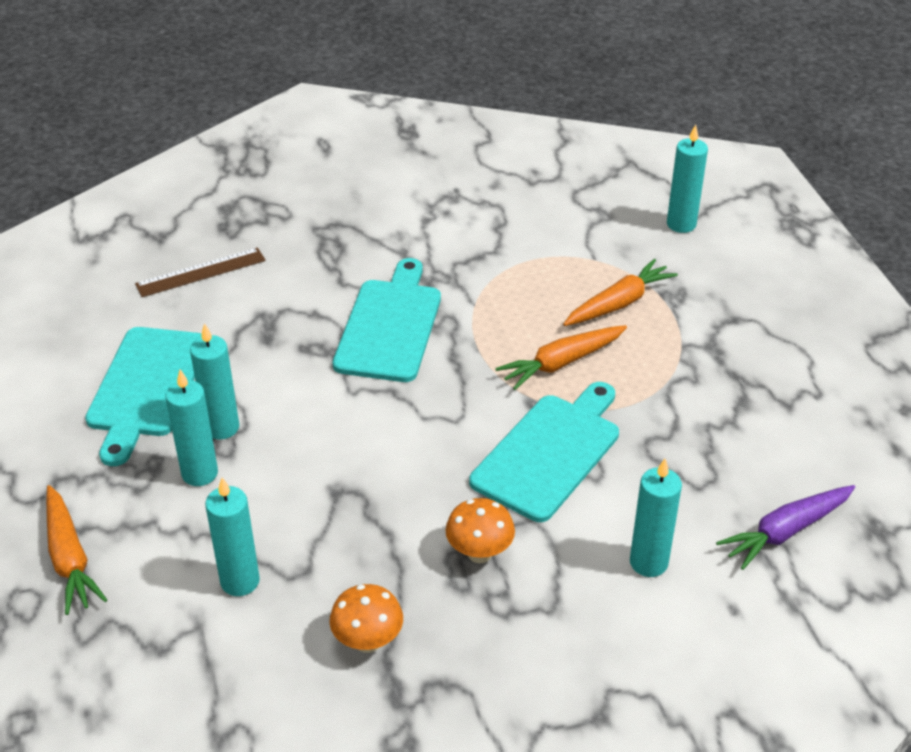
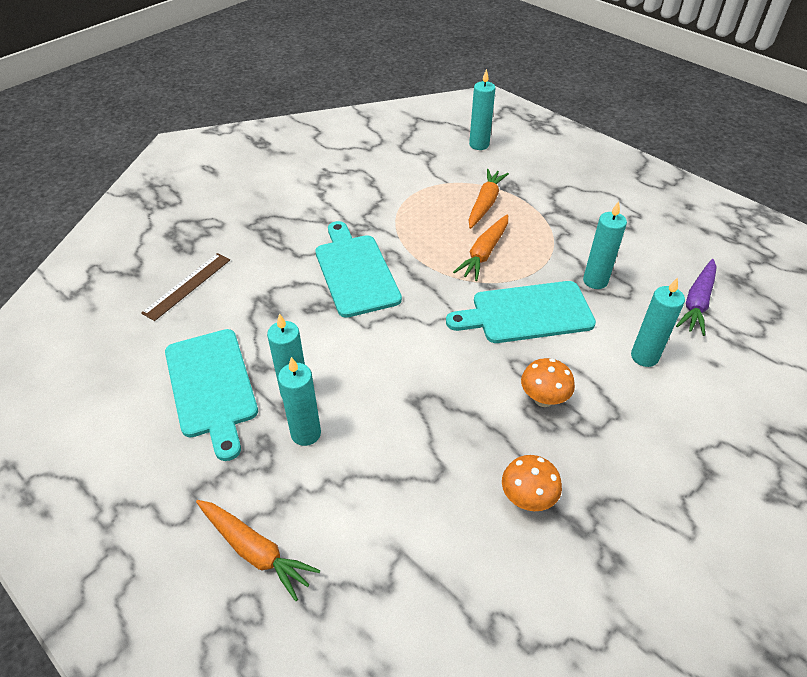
camera: 30 degrees left, 5 degrees up
(240, 581) = (402, 501): turquoise candle -> turquoise candle (595, 281)
(549, 453) = (527, 313): turquoise cutting board -> turquoise cutting board turned 105 degrees counterclockwise

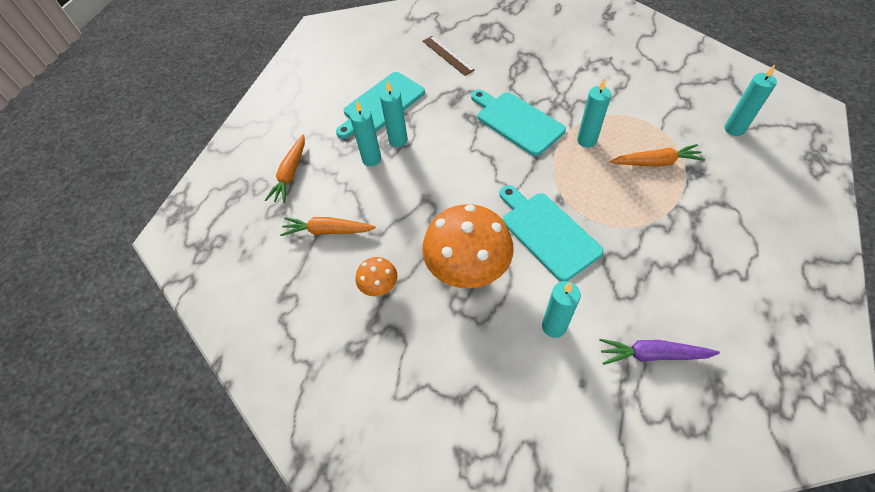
camera: 70 degrees right, 10 degrees up
(187, 286) = (448, 55): brown ruler -> brown ruler turned 45 degrees clockwise
(355, 272) = (517, 121): turquoise cutting board -> turquoise cutting board turned 90 degrees counterclockwise
(484, 253) = (594, 183): orange carrot -> orange carrot (328, 231)
(543, 399) = (467, 270): orange mushroom -> orange mushroom, size x2.09
(595, 281) = (620, 267): turquoise candle -> turquoise candle (586, 140)

